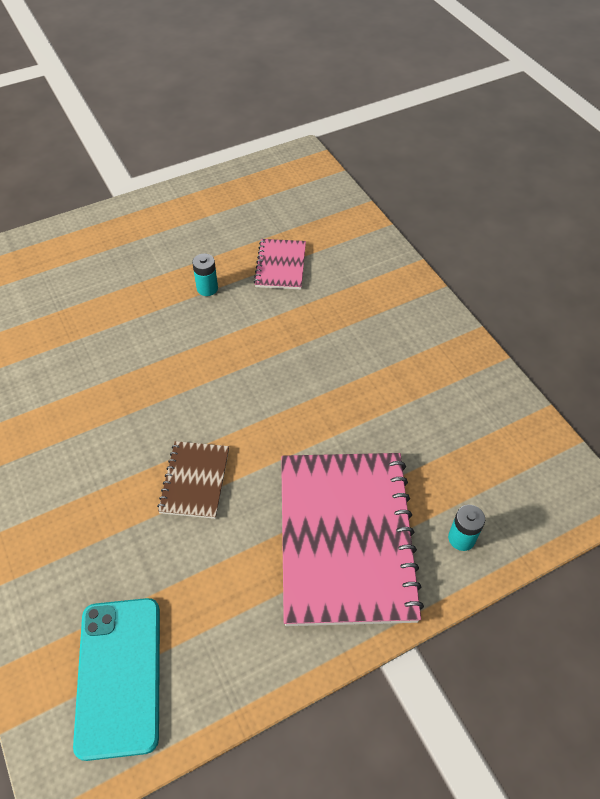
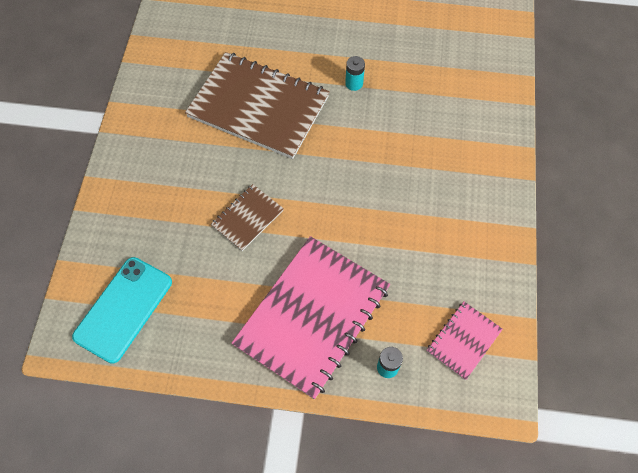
camera: 35 degrees right, 10 degrees up
(120, 362) = (258, 107): none -> brown notebook
(280, 265) = (419, 94): pink notebook -> pink notebook (463, 340)

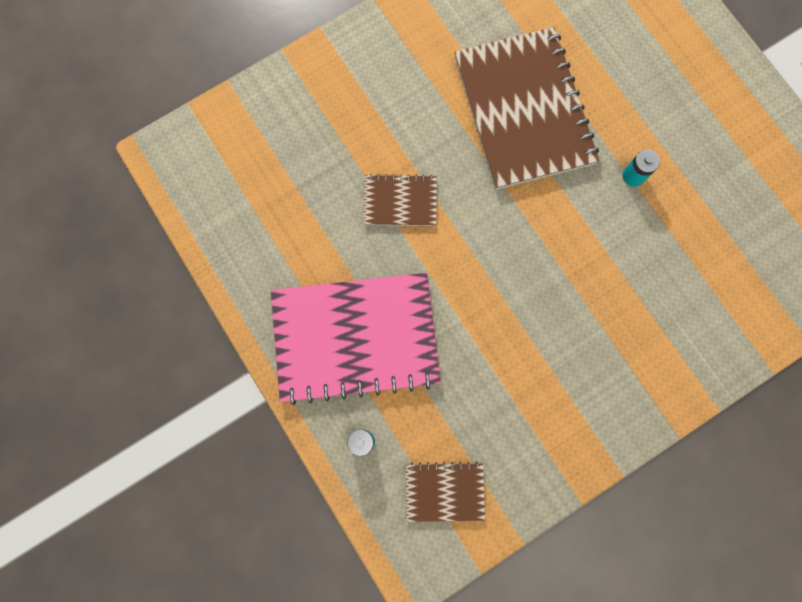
camera: 50 degrees right, 15 degrees up
(123, 309) = (230, 174): turquoise phone -> none
(463, 340) = (444, 491): pink notebook -> brown notebook

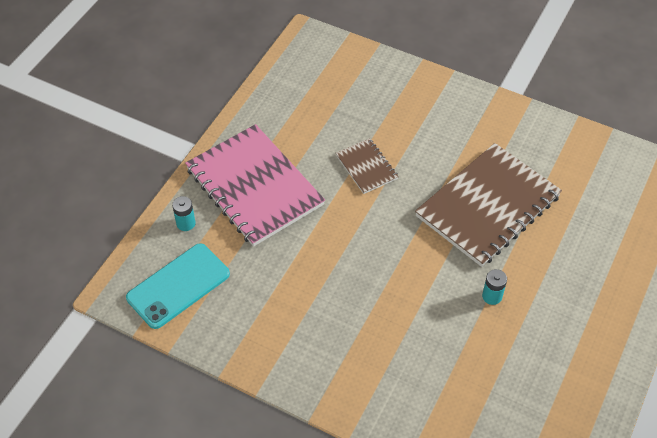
camera: 60 degrees right, 25 degrees down
(444, 491) = (178, 286): brown notebook -> turquoise phone

